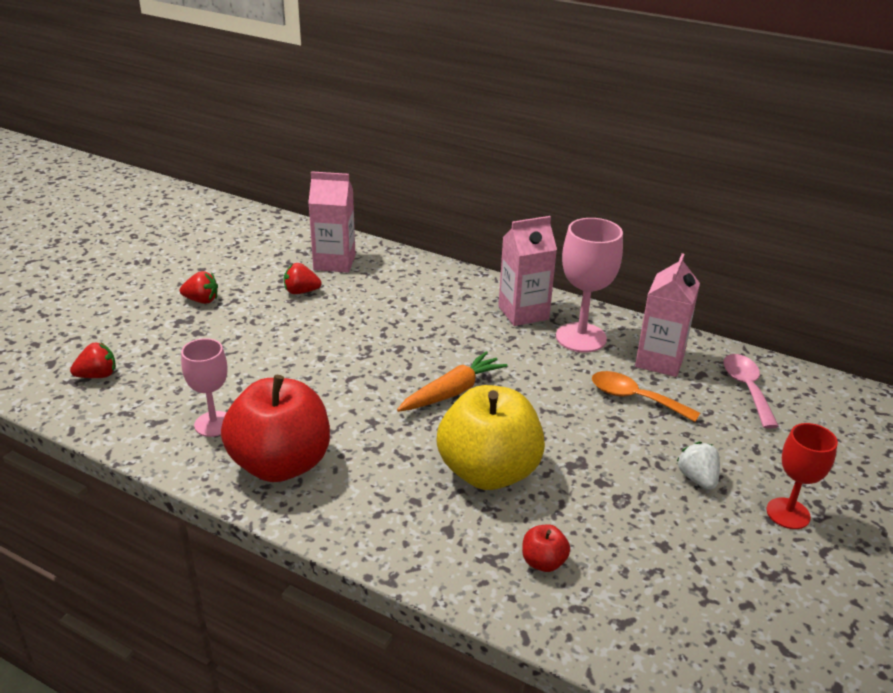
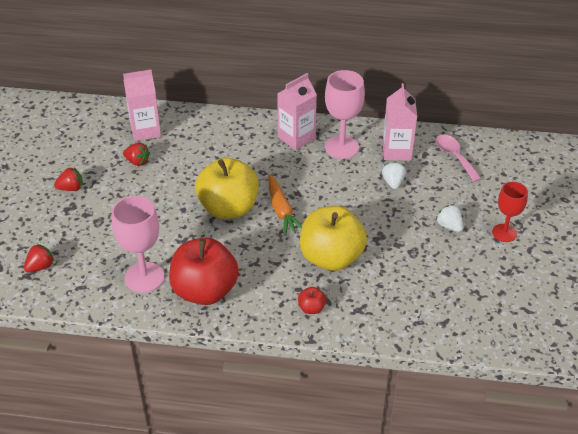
camera: 20 degrees left, 10 degrees up
(214, 424) = (144, 277): pink goblet -> pink goblet, size x1.53
(301, 292) = (137, 162): red strawberry -> red strawberry turned 135 degrees counterclockwise
(381, 371) = (228, 208): none -> yellow apple
(452, 392) = (281, 210): orange carrot -> orange carrot turned 135 degrees clockwise
(543, 562) = (388, 303): red apple -> red apple (311, 308)
(634, 398) = (393, 182): orange spoon -> white strawberry

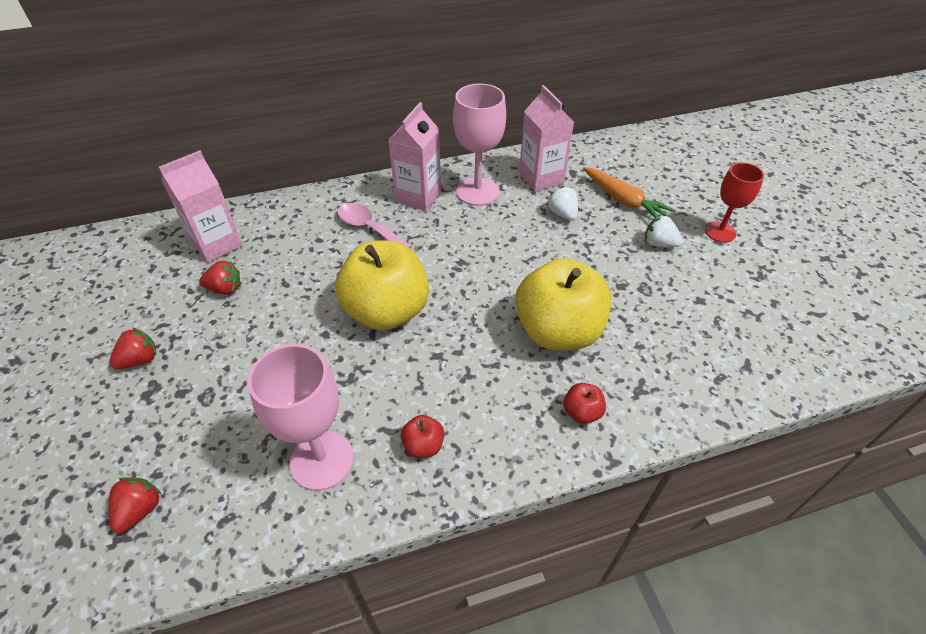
camera: 25 degrees left, 5 degrees up
(205, 291) = (423, 445): red apple -> red apple, size x0.41
(281, 210) = (456, 290): orange carrot -> orange carrot (624, 200)
(454, 157) = (605, 166): pink spoon -> pink spoon (368, 228)

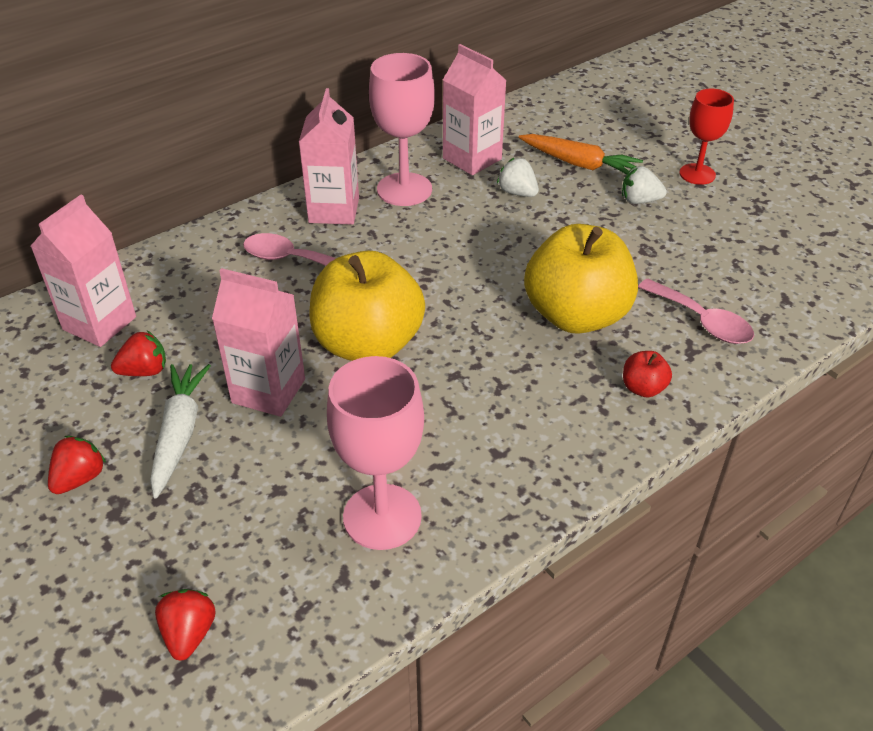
camera: 20 degrees left, 5 degrees down
(221, 345) = (179, 434): none -> white carrot
(297, 329) = (268, 391): none -> pink carton
(423, 445) = (490, 468): red apple -> none
(662, 365) = (702, 321): none -> pink spoon

